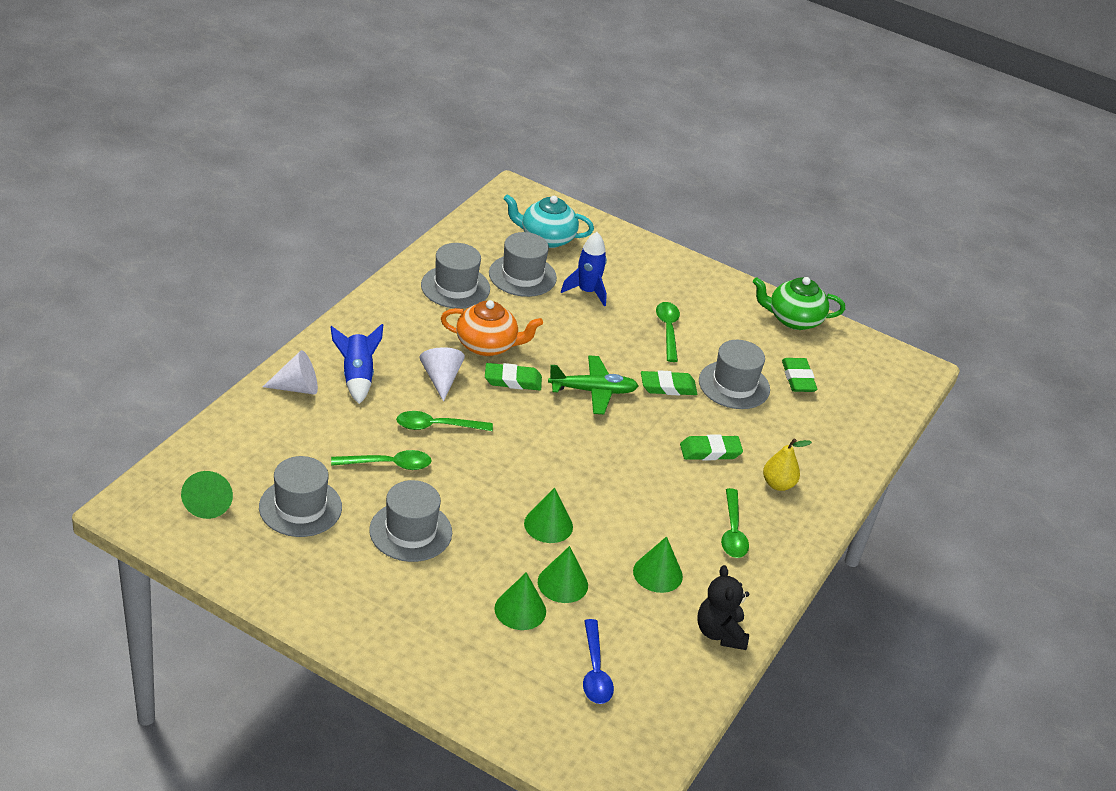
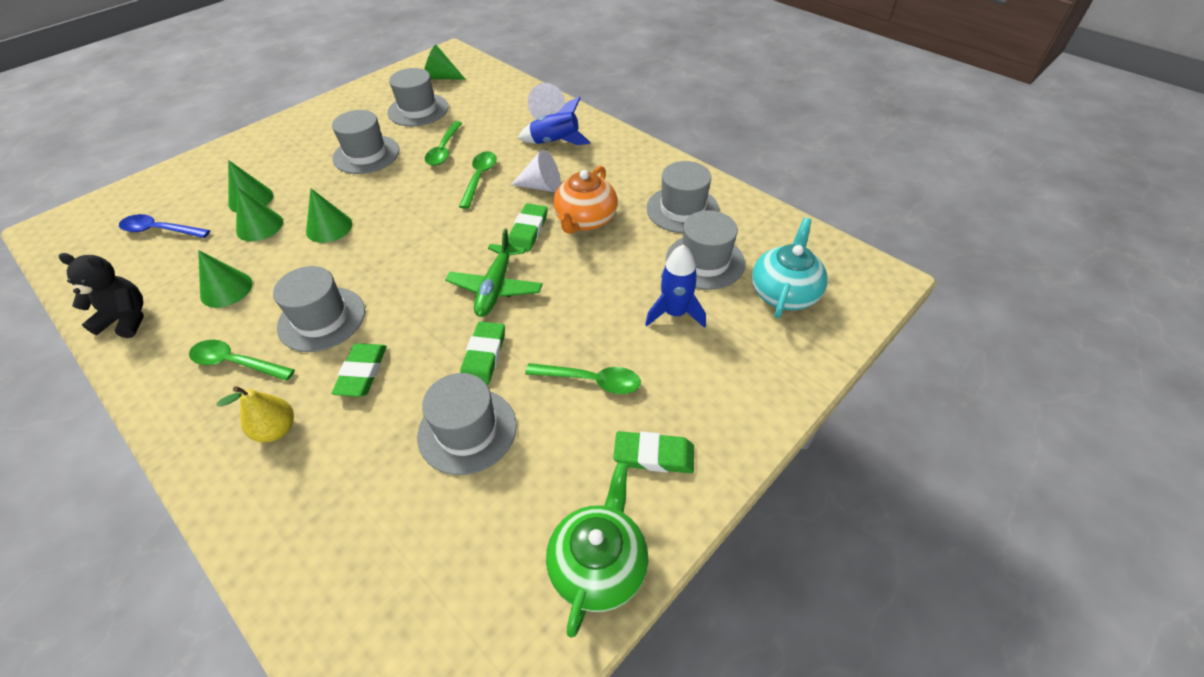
camera: 110 degrees right, 10 degrees up
(667, 492) = (322, 319): none -> grey hat
(798, 378) = (458, 522): green eraser -> green eraser (654, 455)

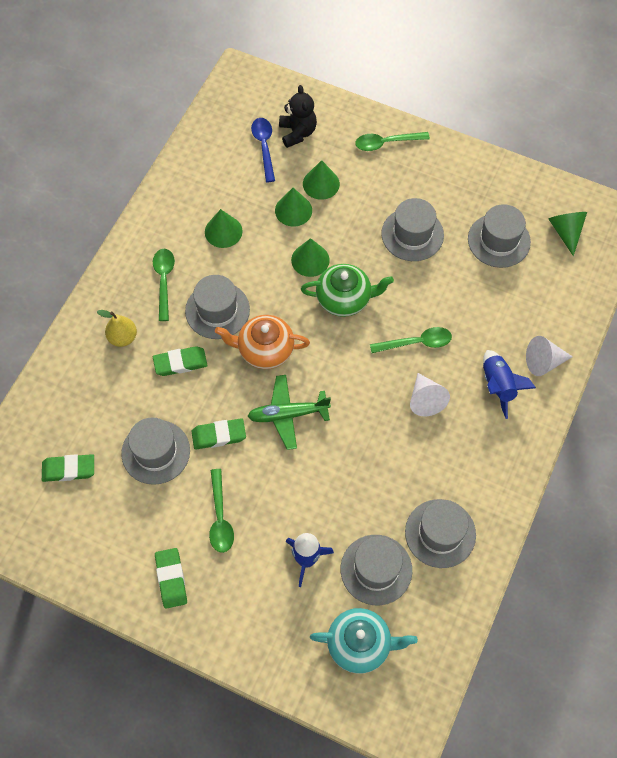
camera: 70 degrees right, 15 degrees up
(126, 319) = (177, 190): black teddy bear -> black teddy bear (297, 132)
(444, 150) = (445, 294): green spoon -> green spoon (386, 143)
(528, 231) = (362, 412): green eraser -> green eraser (69, 469)
(585, 220) = (393, 453): orange teapot -> orange teapot (265, 350)
(598, 565) = (87, 567): green teapot -> green teapot (344, 298)

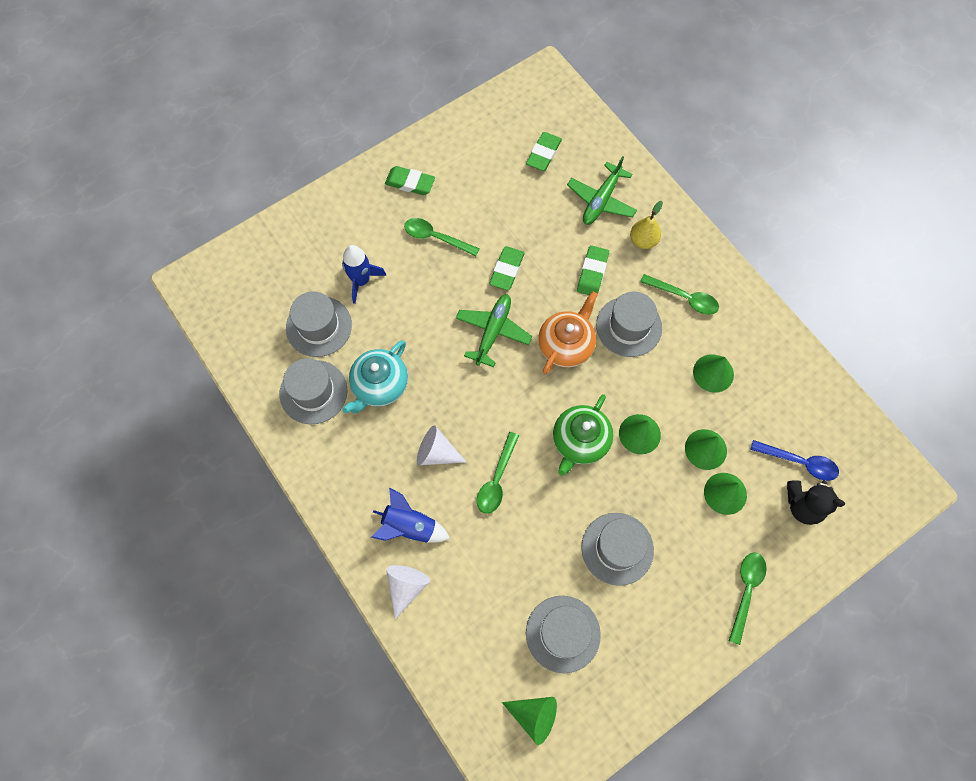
camera: 120 degrees right, 5 degrees up
(97, 392) = (601, 200): none -> green plane
(155, 452) = (521, 218): grey hat -> none
(360, 644) = (272, 283): turquoise teapot -> turquoise teapot (379, 385)

